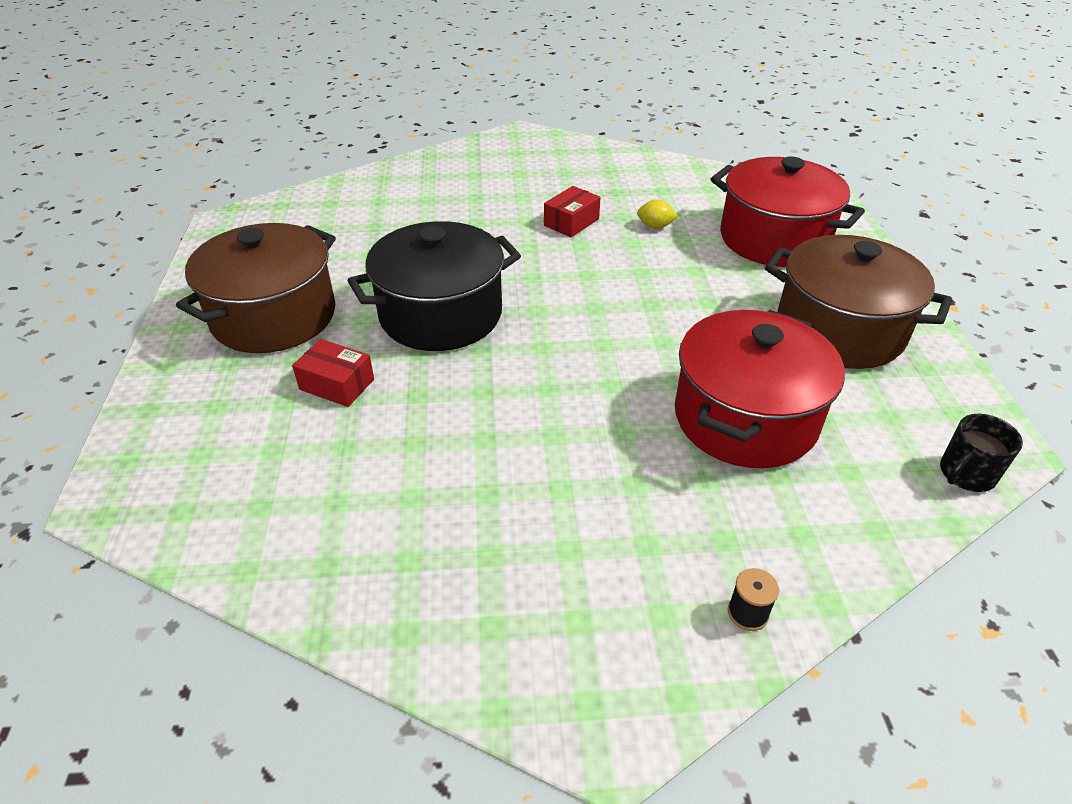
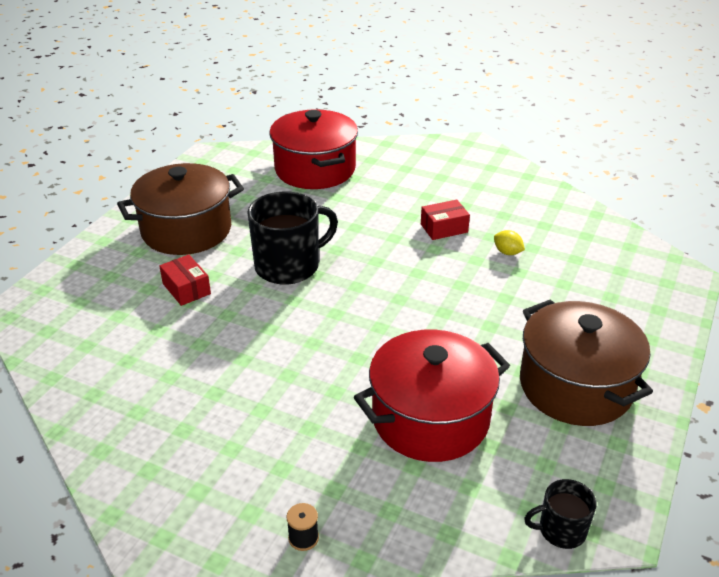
camera: 30 degrees right, 5 degrees down
(441, 314) = (289, 266): black pot -> black mug
(774, 239) = (598, 295): red pot -> red pot (315, 169)

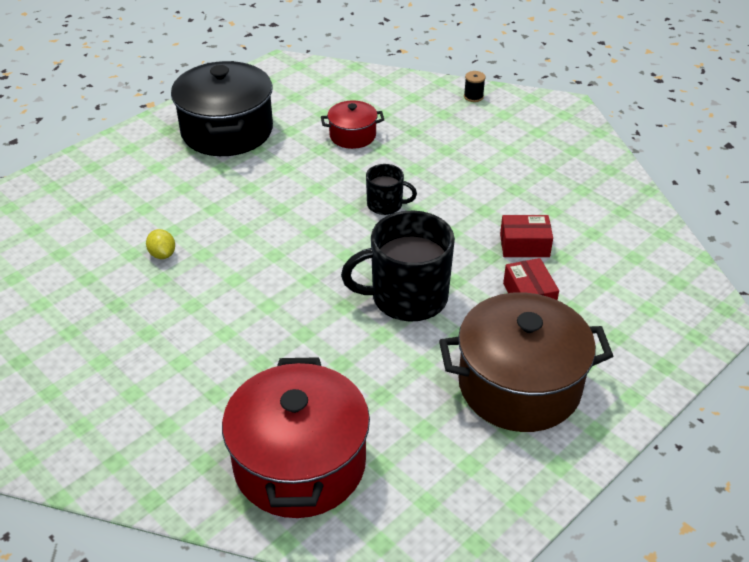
camera: 160 degrees left, 5 degrees up
(430, 418) = (352, 136): red pot -> red pot, size x0.50
(444, 228) = (201, 303): red box -> red box (524, 245)
(560, 530) = (315, 69): black mug -> black mug (386, 205)
(575, 386) = (227, 131): brown pot -> black pot

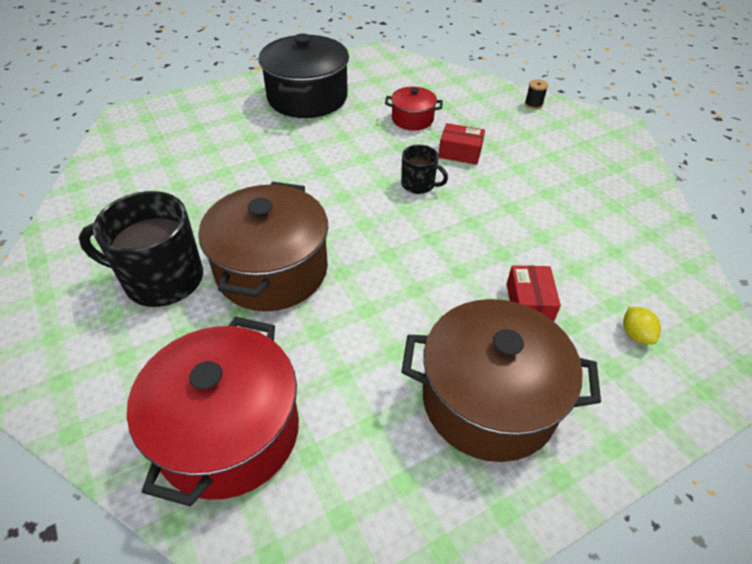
camera: 15 degrees right, 5 degrees up
(162, 254) = (204, 190): yellow lemon -> yellow lemon (635, 334)
(273, 318) = (272, 270): none -> brown pot
(407, 297) = (405, 277): black mug -> black mug (161, 279)
(524, 245) = (540, 249): red box -> red box (460, 152)

